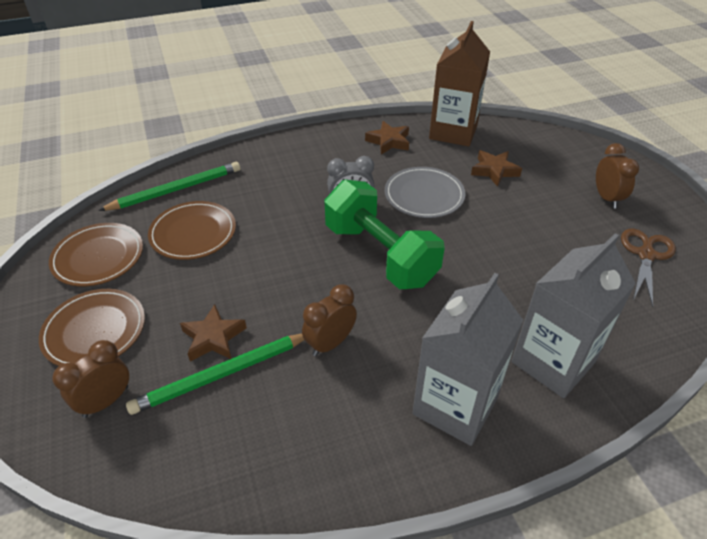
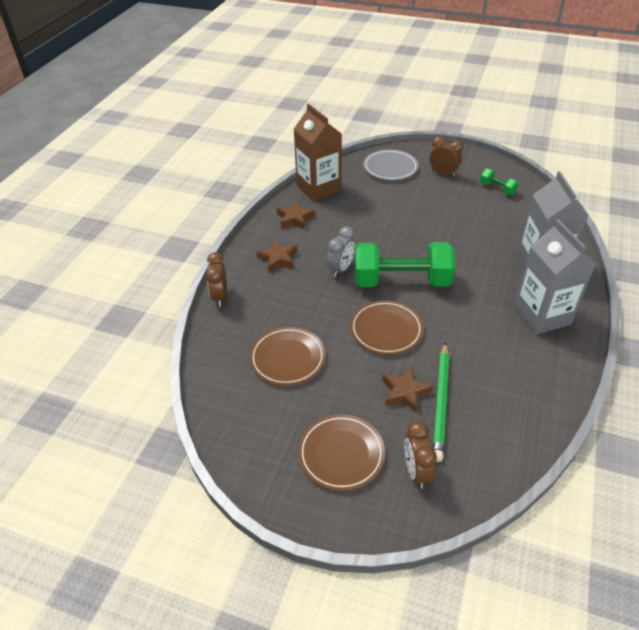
camera: 50 degrees left, 0 degrees up
(98, 257) = (259, 423): brown plate -> brown plate (386, 330)
(176, 189) = (223, 346): green pencil -> none
(330, 343) = (456, 340): brown clock -> brown clock (220, 297)
(424, 195) = (367, 234): grey plate -> grey plate (390, 167)
(494, 171) = (375, 195): brown star -> brown star (278, 259)
(646, 254) = (497, 189): brown scissors -> green dumbbell

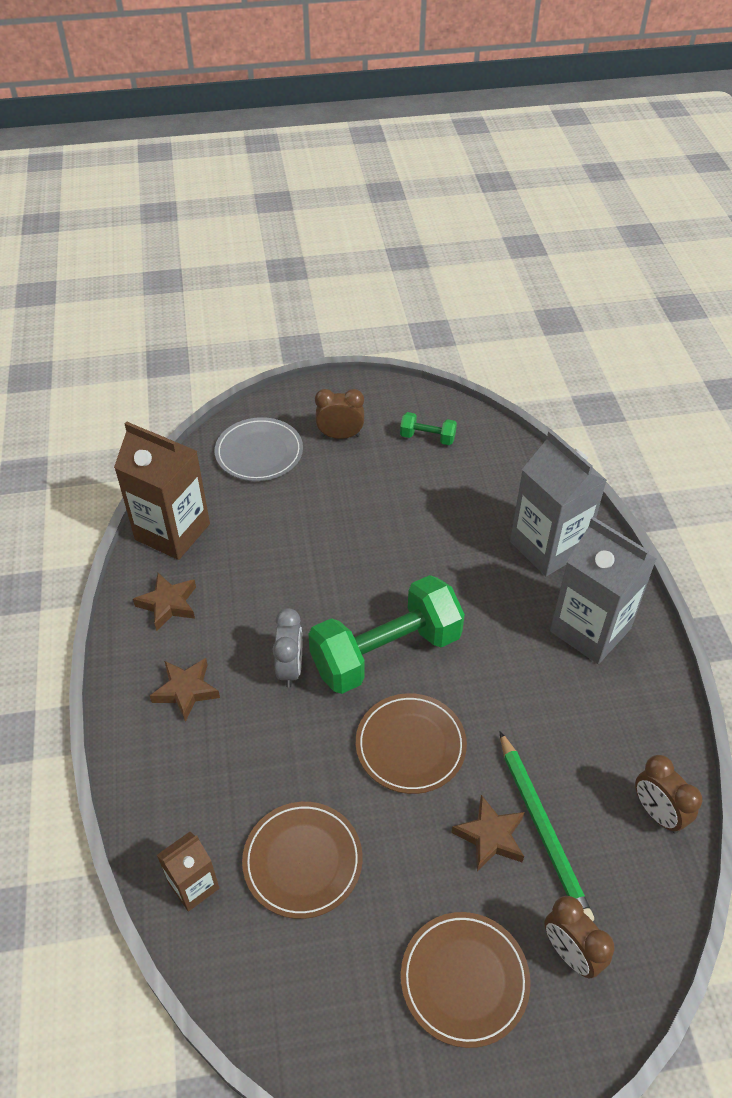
camera: 30 degrees left, 5 degrees up
(220, 297) = (136, 801): brown clock -> brown clock (657, 813)
(223, 345) = (194, 885): none -> brown carton

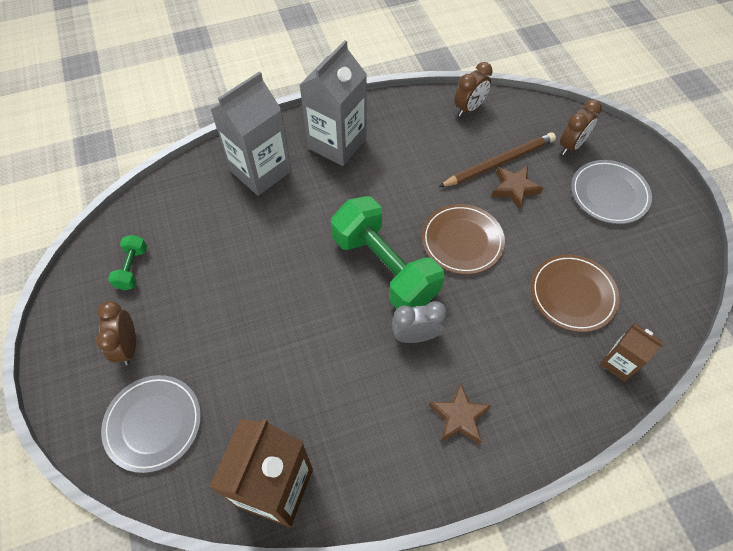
camera: 100 degrees left, 10 degrees up
(168, 604) = (369, 462): brown star -> none
(464, 980) = (609, 194): brown plate -> grey plate
(543, 828) = (499, 162): green pencil -> brown pencil

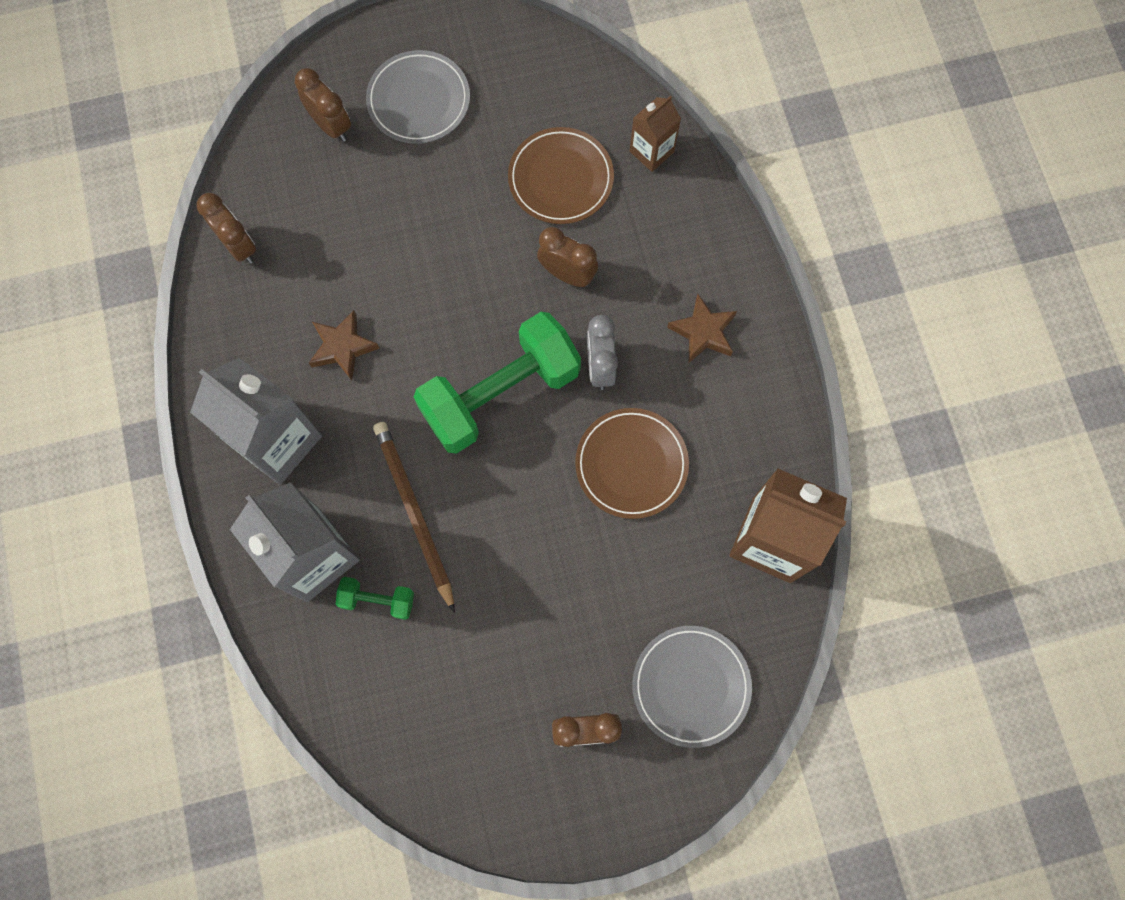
camera: 85 degrees left, 15 degrees up
(132, 268) = (465, 736): green dumbbell -> green dumbbell (378, 600)
(462, 241) = (470, 292): brown plate -> brown plate (631, 464)
(490, 306) = (567, 274): none -> brown clock
(499, 162) = (346, 224): brown pencil -> brown pencil (414, 513)
(514, 189) = (394, 212): brown star -> brown star (343, 347)

